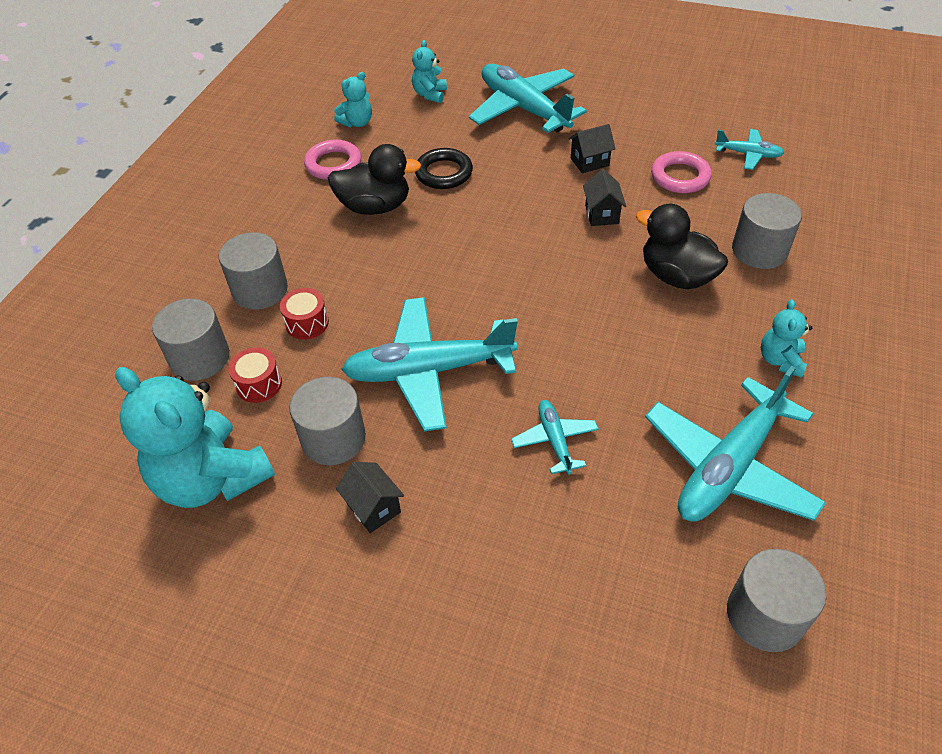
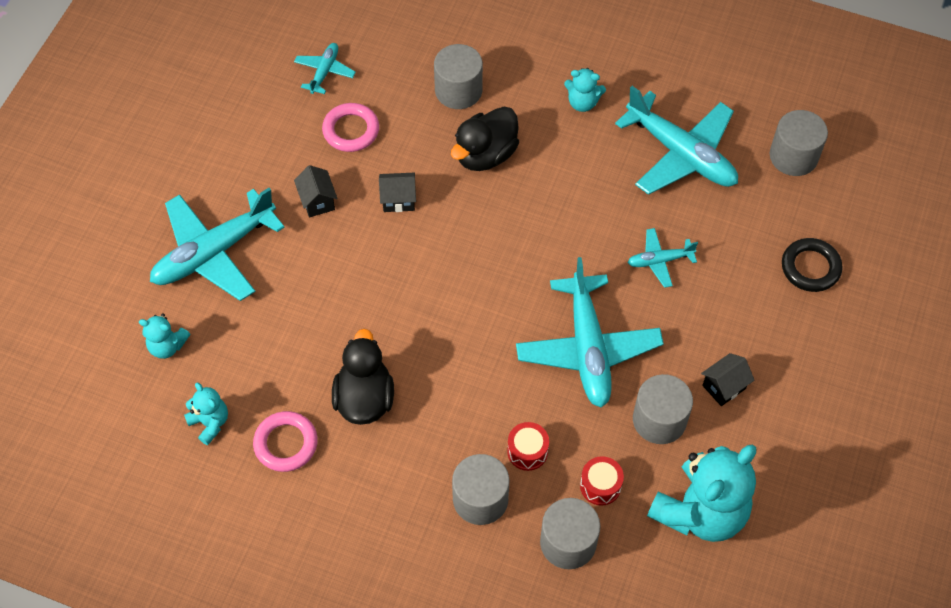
camera: 90 degrees left, 10 degrees up
(443, 173) = (317, 333): black ring -> black ring (810, 267)

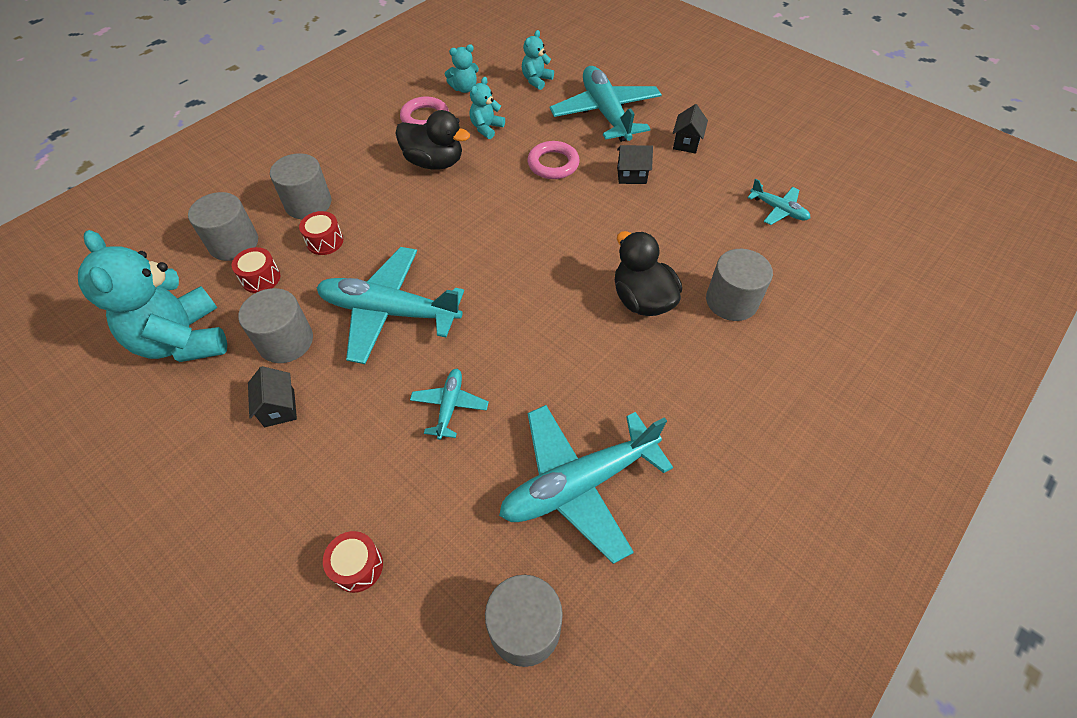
camera: 110 degrees right, 5 degrees down
(351, 130) = (702, 212): pink ring -> pink ring (553, 164)
(398, 200) = (612, 225): black house -> black house (686, 143)
(582, 102) = (686, 407): turquoise teddy bear -> turquoise teddy bear (486, 128)
(810, 267) = (357, 566): black ring -> red drum

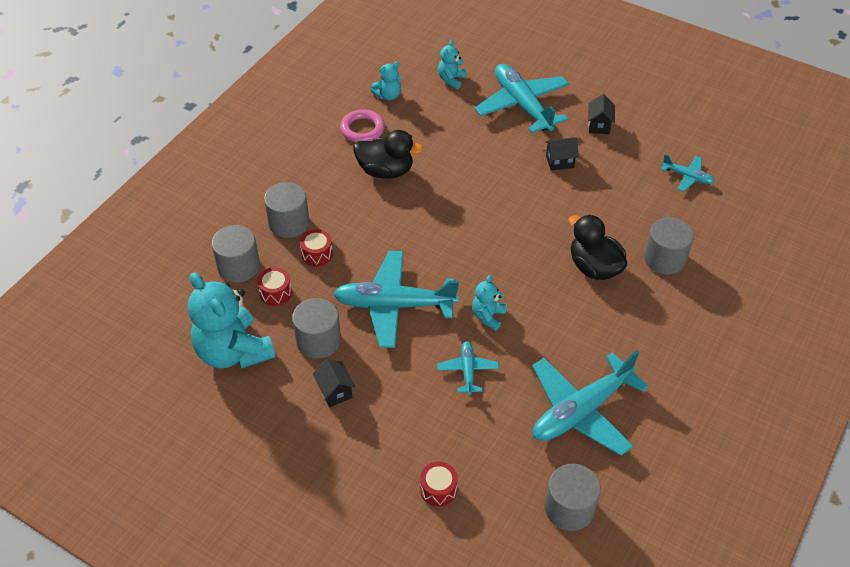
camera: 10 degrees left, 5 degrees down
(486, 128) = (421, 132): turquoise teddy bear -> turquoise teddy bear (488, 316)
(553, 164) = (490, 159): pink ring -> none

